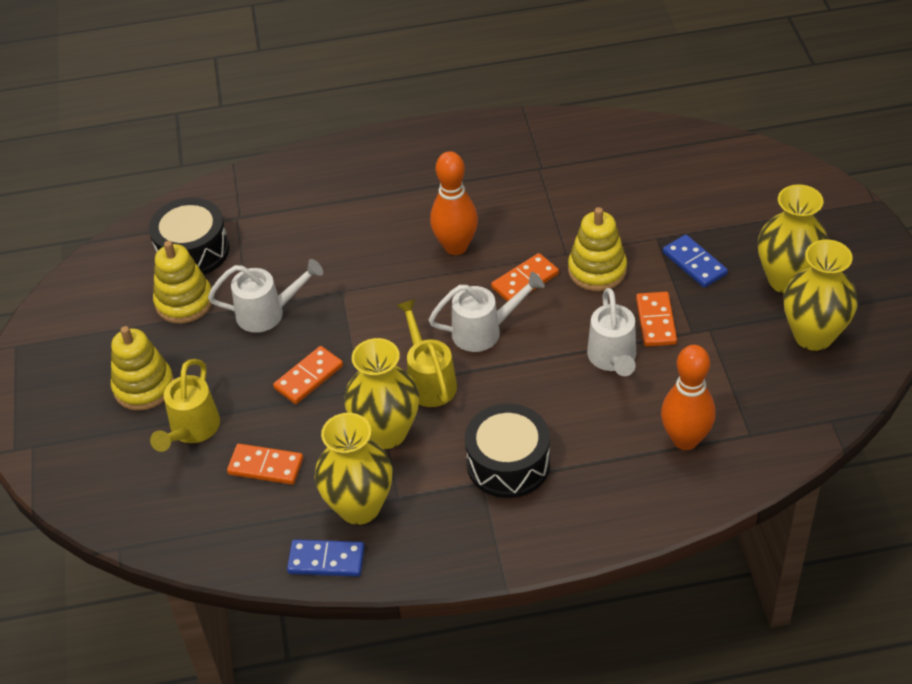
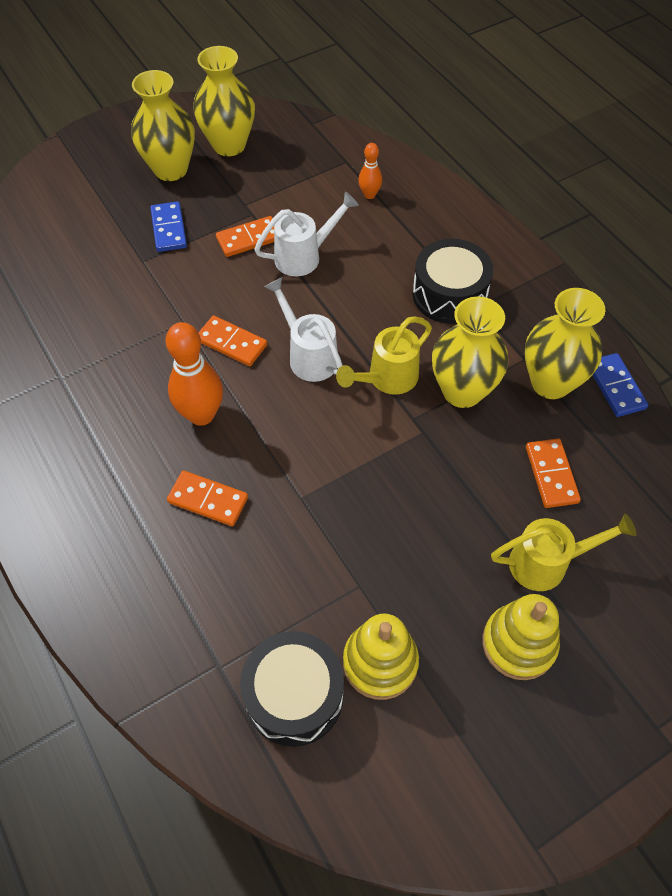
camera: 115 degrees left, 10 degrees up
(267, 313) = (361, 559): white watering can -> none
(309, 377) = (429, 481): orange domino -> orange domino (208, 500)
(597, 270) = (199, 293): yellow stacking toy -> none
(685, 439) = (369, 195): orange bowling pin -> orange bowling pin, size x0.54
(694, 263) = (169, 229): blue domino -> blue domino turned 45 degrees counterclockwise

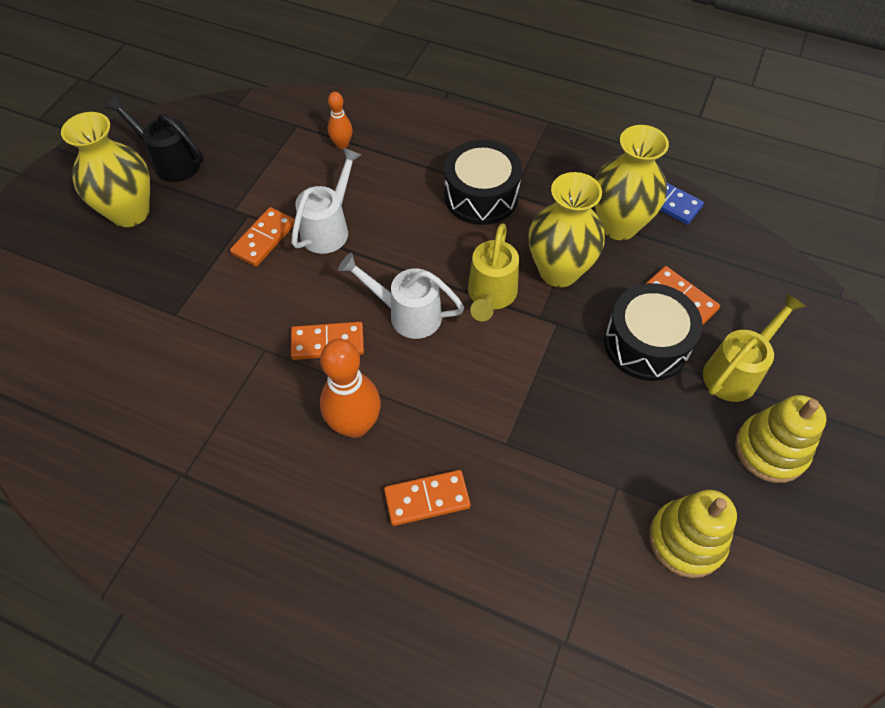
camera: 35 degrees left, 0 degrees up
(169, 229) = (176, 270): blue domino -> none
(229, 145) = (171, 162): yellow vase -> black watering can
(294, 695) = (645, 619): black drum -> black drum (646, 344)

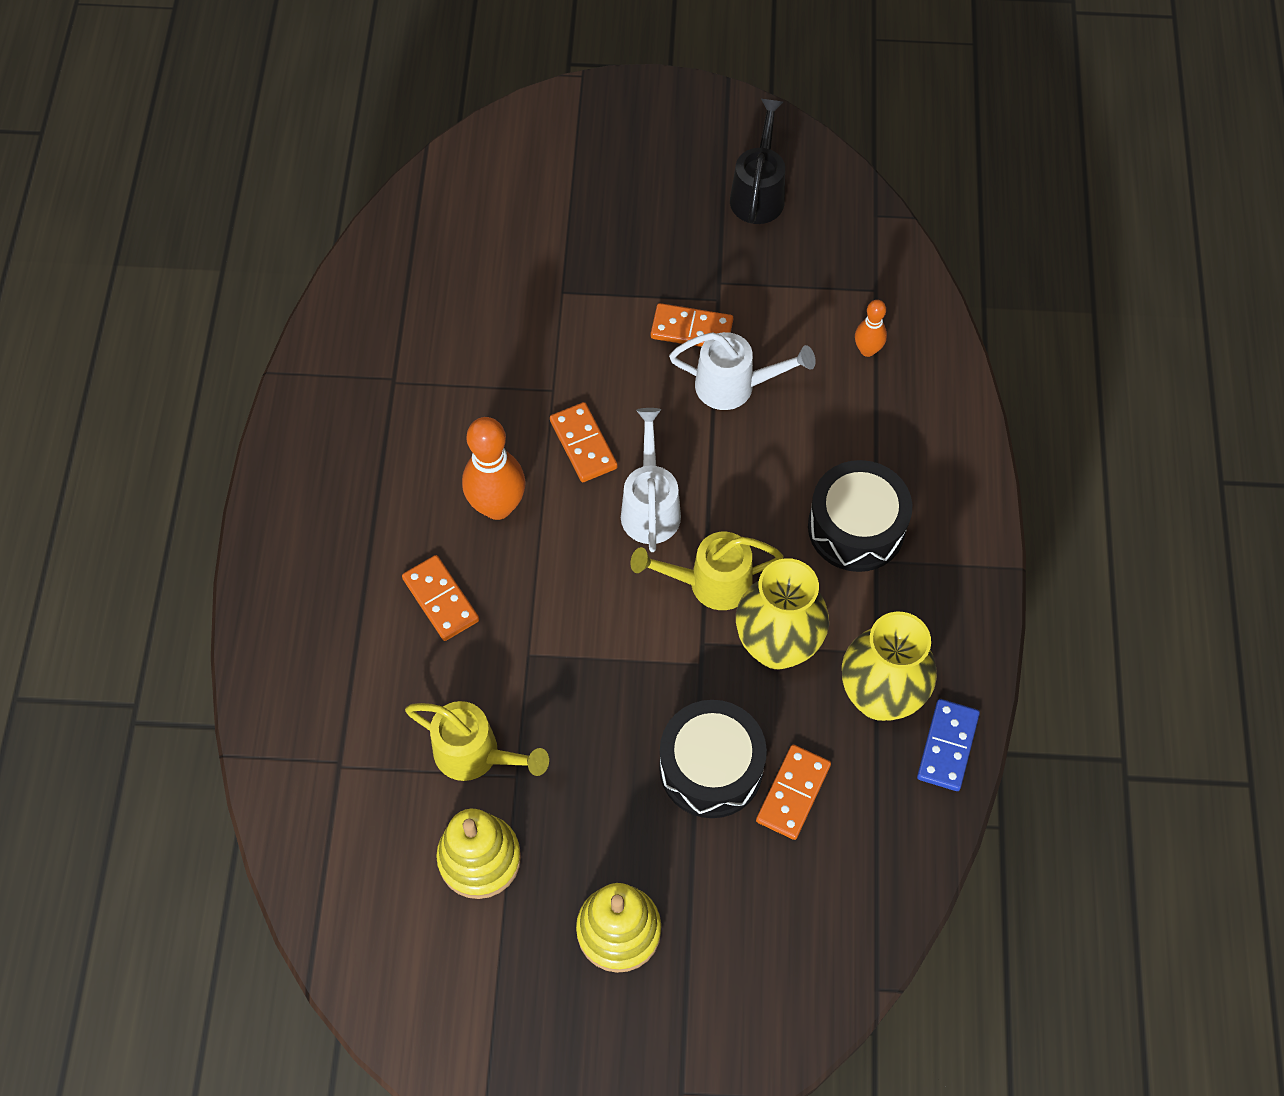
camera: 70 degrees right, 5 degrees up
(130, 212) = (671, 190): yellow vase -> none
(735, 371) = (711, 876): yellow watering can -> yellow watering can (475, 755)

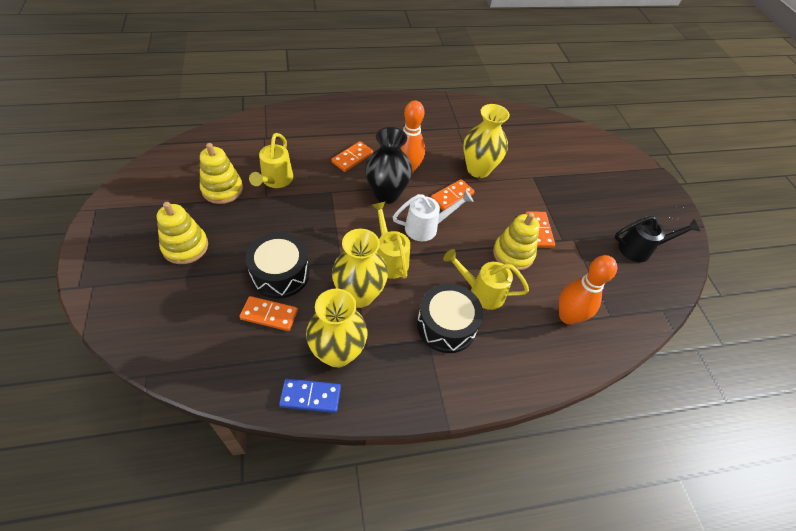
camera: 70 degrees right, 10 degrees down
(522, 379) = (478, 169): none -> yellow vase
(555, 557) = (386, 194): none -> black vase
(734, 386) = (513, 254): white watering can -> yellow stacking toy
(802, 458) = (481, 292): none -> yellow watering can
(867, 350) = (567, 316): orange bowling pin -> orange bowling pin, size x1.86

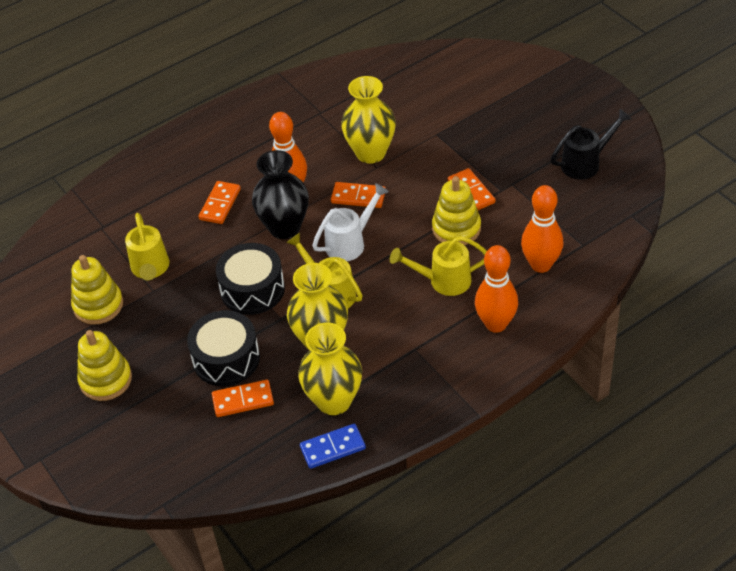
camera: 15 degrees left, 5 degrees down
(446, 325) = (425, 328): black drum -> black drum (252, 289)
(452, 196) = (358, 197): orange domino -> orange domino turned 75 degrees clockwise
(506, 351) = (496, 324): none -> orange bowling pin

